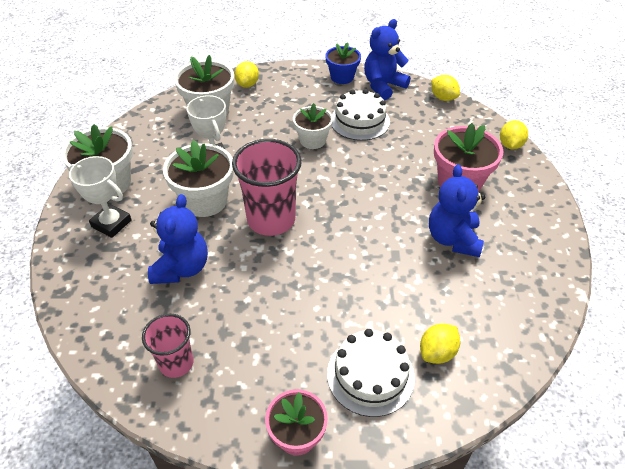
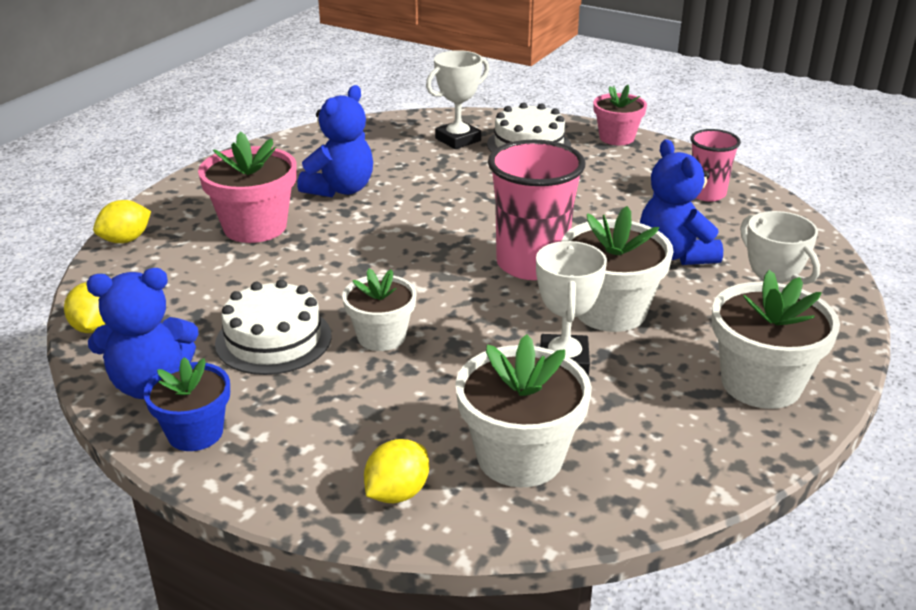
camera: 150 degrees left, 15 degrees down
(181, 268) = (675, 254): blue teddy bear -> blue teddy bear turned 60 degrees counterclockwise
(437, 352) = (458, 139): yellow lemon -> white trophy

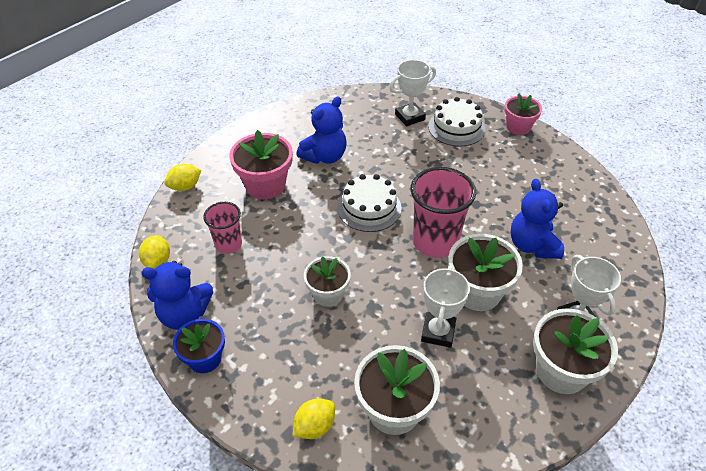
camera: 10 degrees right, 15 degrees up
(273, 339) = (262, 287): white cake -> white cake (369, 208)
(707, 194) = (568, 190): pink cup -> pink cup (228, 244)

